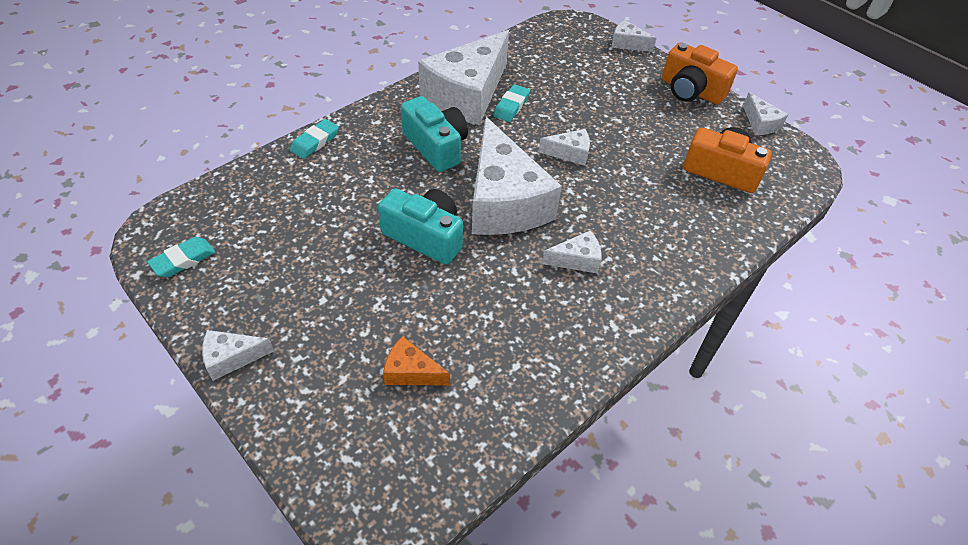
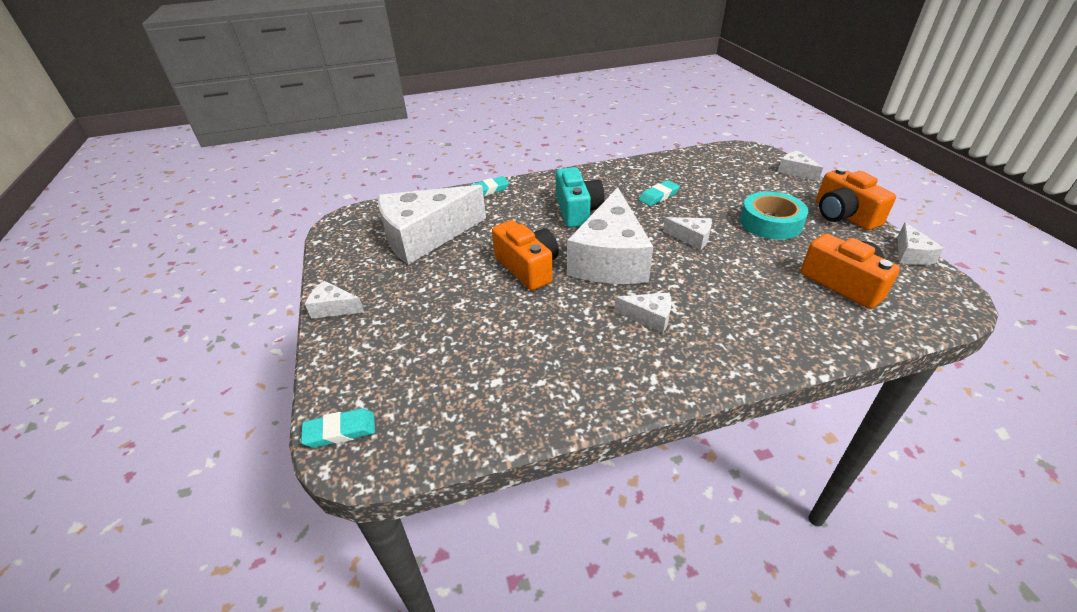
camera: 30 degrees right, 10 degrees down
(183, 260) = (350, 240): turquoise eraser -> turquoise eraser (340, 431)
(411, 372) = (451, 358): orange cheese -> none
(425, 236) = (528, 267): turquoise camera -> orange camera
(467, 94) = (625, 182): white cheese -> white cheese (425, 237)
(633, 115) = (770, 223): none -> turquoise tape

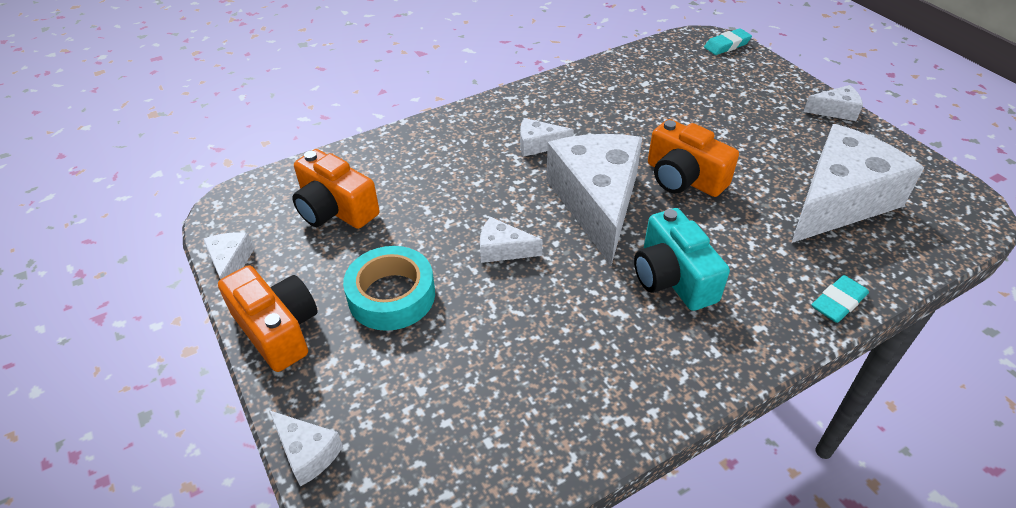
camera: 165 degrees right, 5 degrees up
(658, 196) = (559, 331): turquoise eraser -> none

